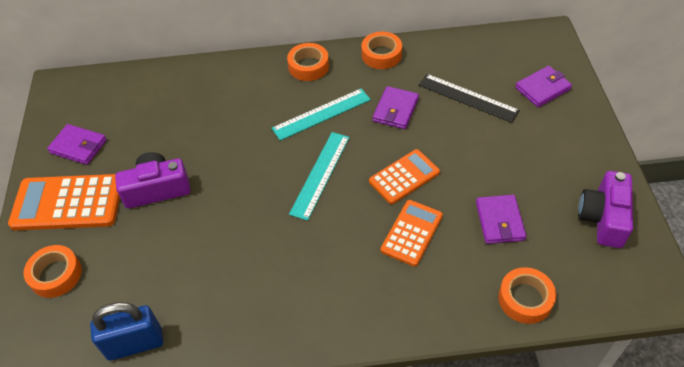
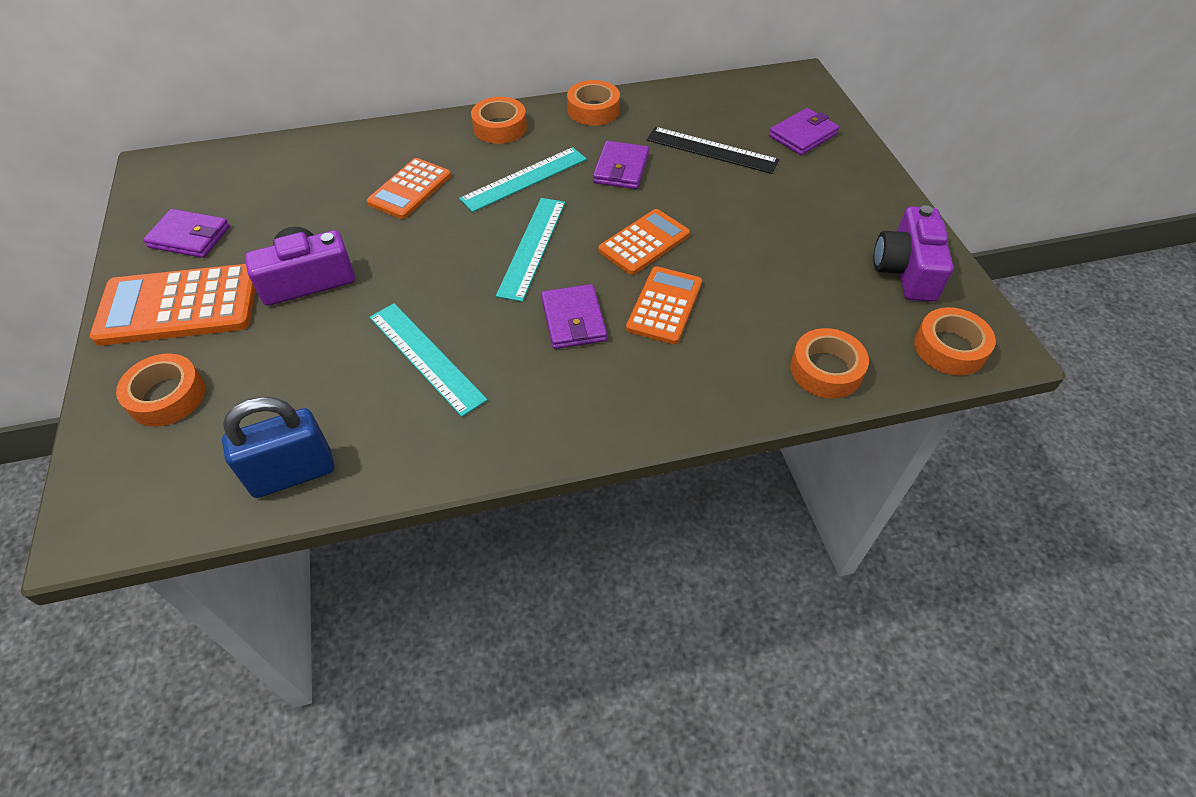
camera: 10 degrees left, 0 degrees up
(234, 260) = (426, 357): none -> turquoise ruler
(236, 117) = (410, 189): none -> orange calculator
(499, 221) = (776, 283): purple wallet -> purple wallet (573, 320)
(624, 289) = (949, 348): none -> orange tape

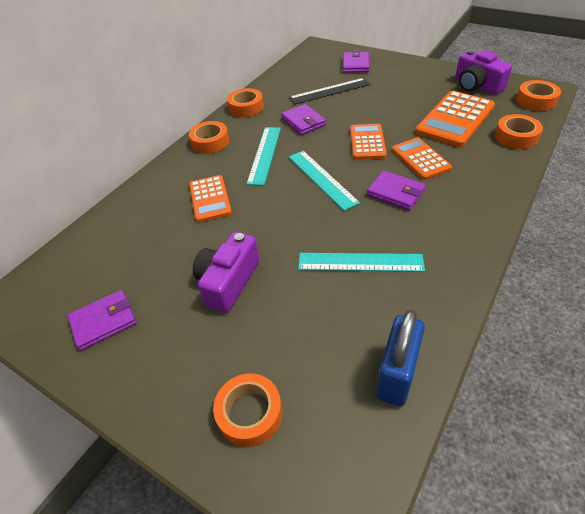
camera: 40 degrees left, 5 degrees down
(179, 306) = (166, 361): orange calculator -> orange calculator (455, 119)

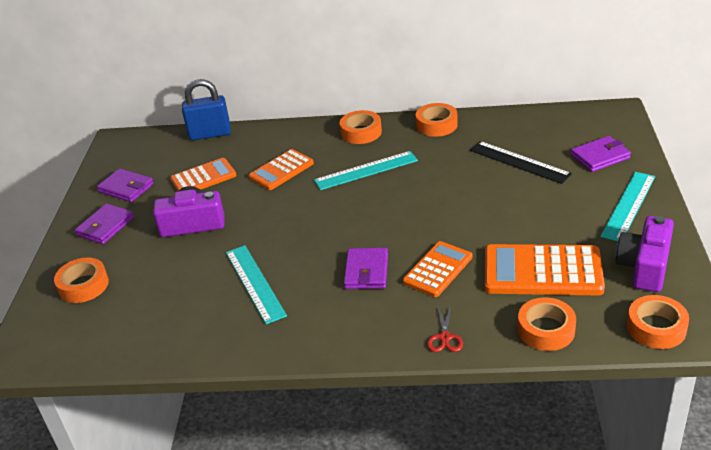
camera: 60 degrees right, 10 degrees down
(303, 122) = (442, 169): purple wallet -> purple wallet (105, 226)
(322, 179) = (354, 218): turquoise ruler -> turquoise ruler (628, 206)
(367, 142) = (439, 224): orange calculator -> orange calculator (203, 177)
(396, 375) = (146, 343): blue padlock -> blue padlock (210, 134)
(500, 179) = (445, 337): none -> red scissors

